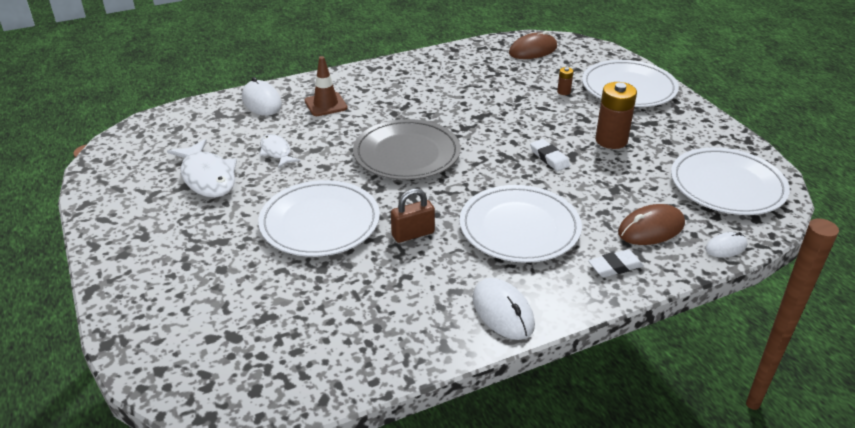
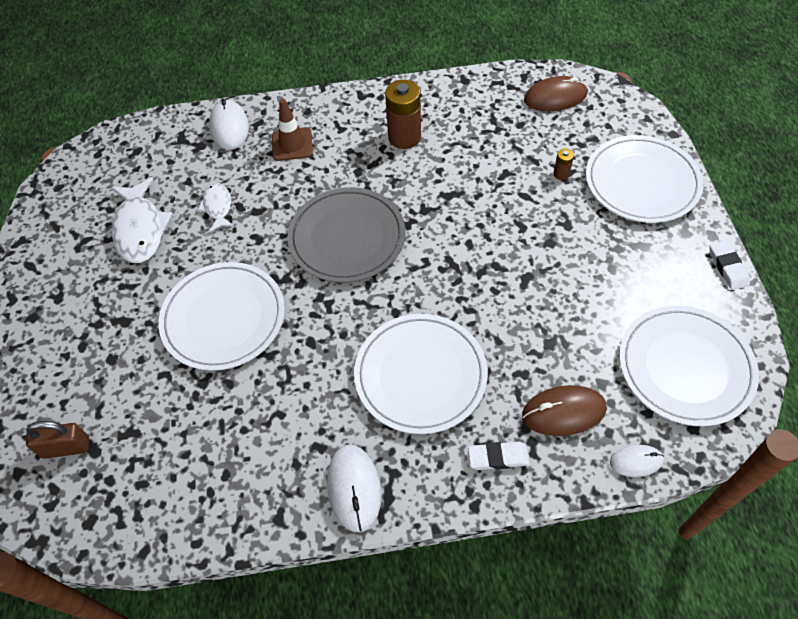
camera: 20 degrees right, 20 degrees up
(413, 234) = (308, 357): brown padlock -> brown padlock (66, 448)
(549, 158) = (498, 277): white eraser -> white eraser (727, 267)
(611, 140) = (581, 265): brown battery -> brown battery (404, 137)

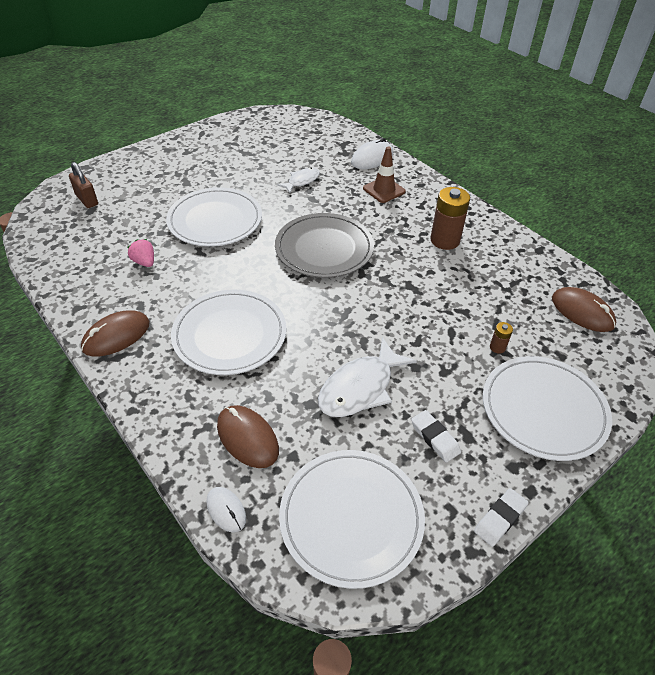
camera: 55 degrees right, 10 degrees down
(140, 229) = (258, 159): white fish -> white fish (360, 388)
(246, 418) = (144, 262): none -> pink strawberry
(354, 488) = (116, 336): white mouse -> brown mouse
(498, 457) = (181, 409): white eraser -> white eraser (435, 438)

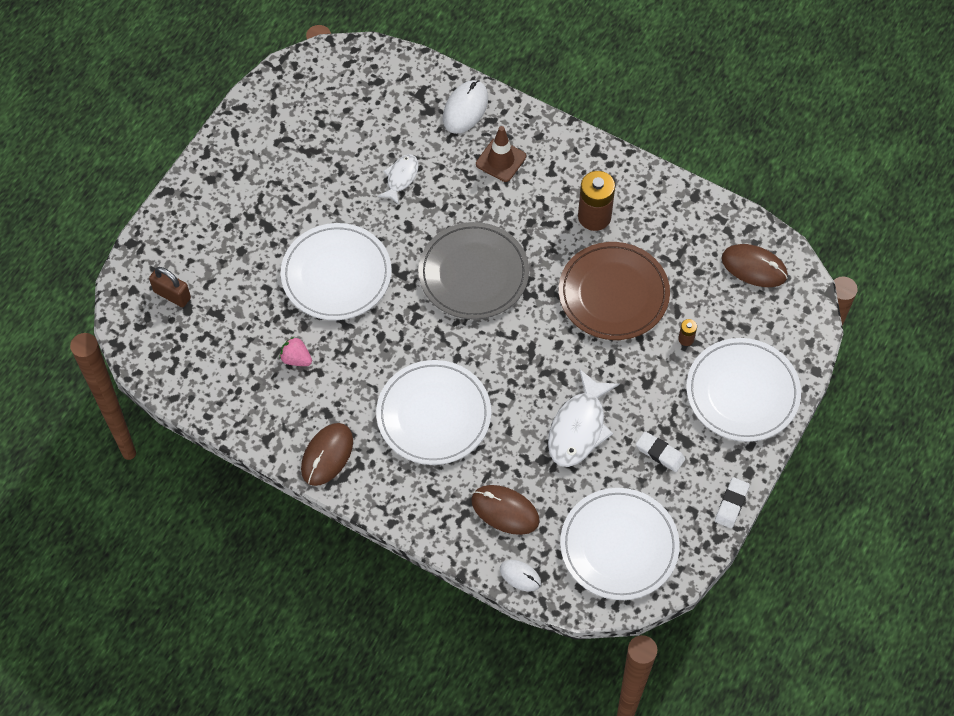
camera: 20 degrees left, 15 degrees up
(440, 294) = (613, 294): none -> brown plate

